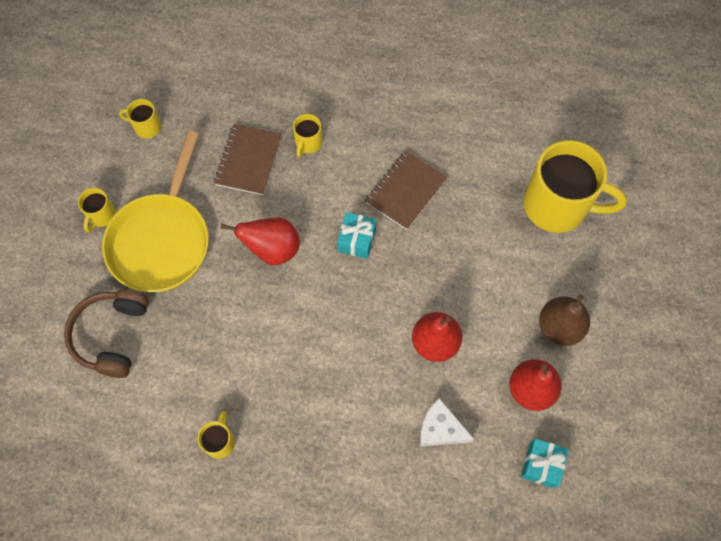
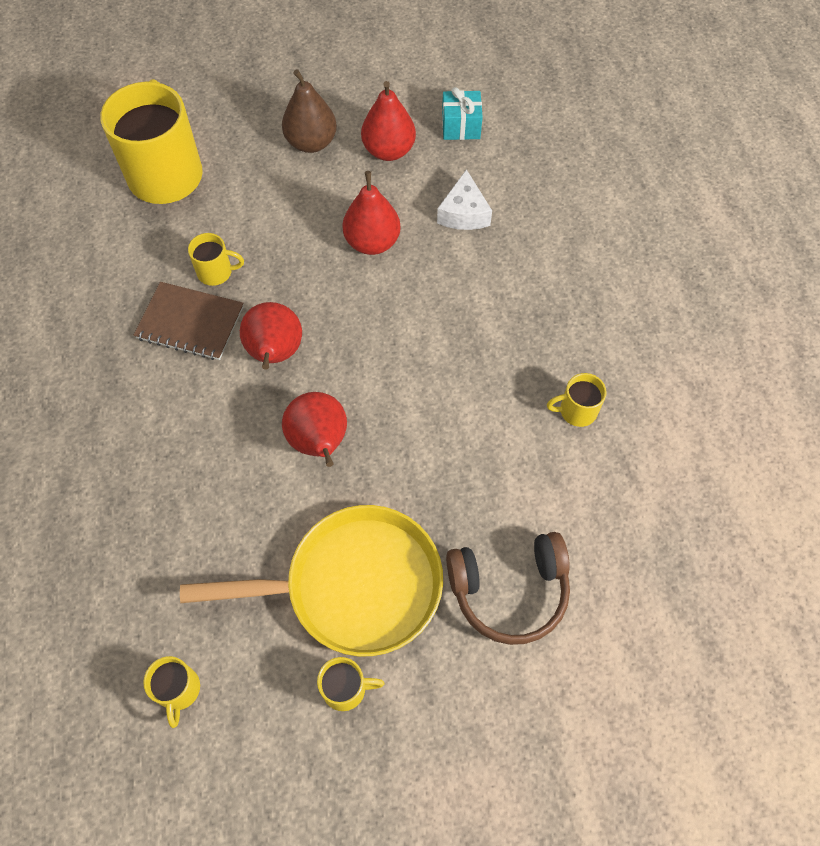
camera: 110 degrees left, 5 degrees down
(248, 160) = (197, 521): brown notebook -> none
(308, 143) = (149, 455): yellow mug -> yellow mug (216, 272)
(357, 240) = (275, 354): turquoise gift -> red pear

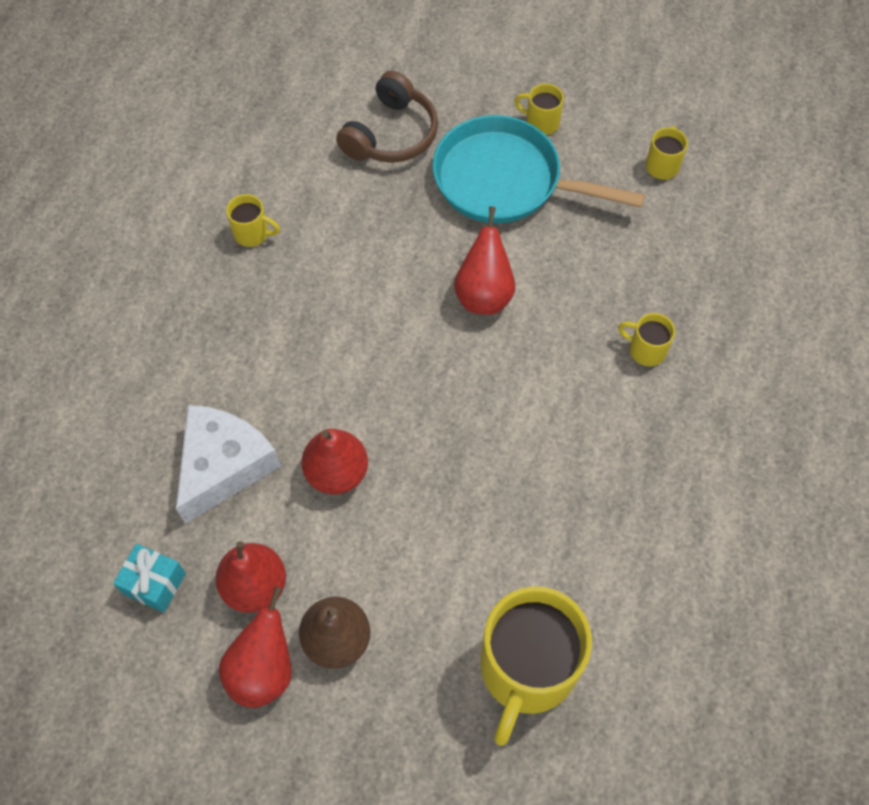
camera: 155 degrees left, 0 degrees up
(190, 323) = (560, 459): brown notebook -> none
(216, 272) = (514, 507): yellow mug -> yellow mug (646, 350)
(275, 354) = (489, 391): red pear -> red pear (263, 669)
(354, 585) = (505, 180): yellow pan -> turquoise pan
(463, 213) = (224, 466): white cheese -> white cheese, size x1.64
(509, 590) = (391, 134): brown headphones -> brown headphones turned 105 degrees clockwise

